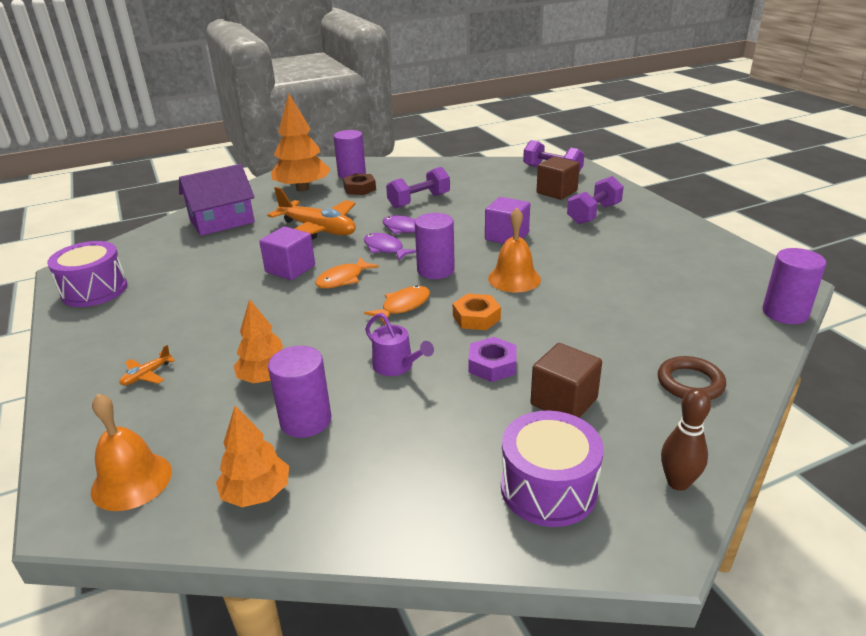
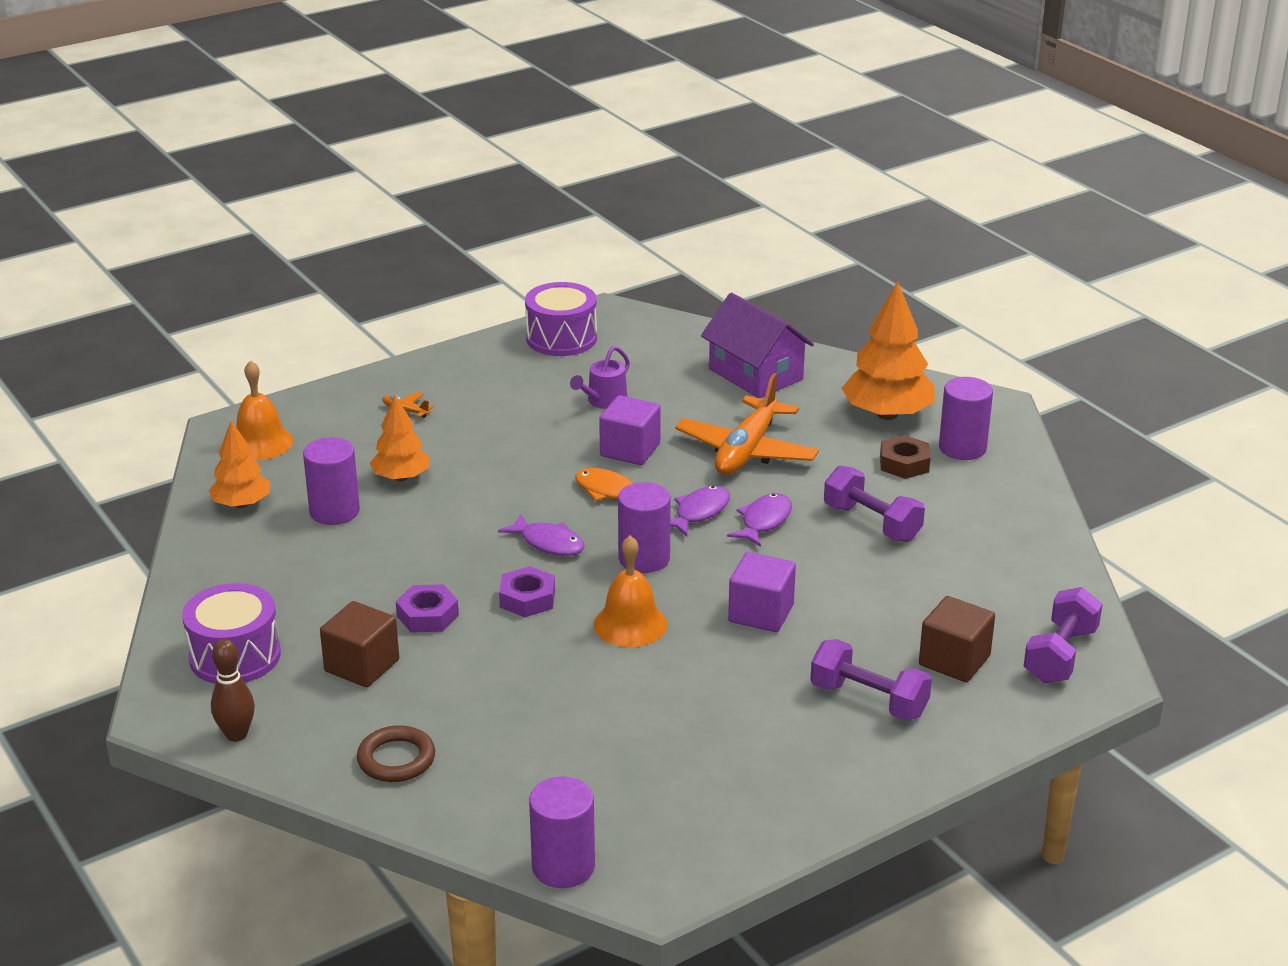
camera: 80 degrees right, 0 degrees up
(396, 366) = (424, 552): purple watering can -> purple watering can (604, 401)
(403, 306) = (548, 543): orange fish -> purple fish
(476, 317) = (527, 599): orange nut -> purple nut

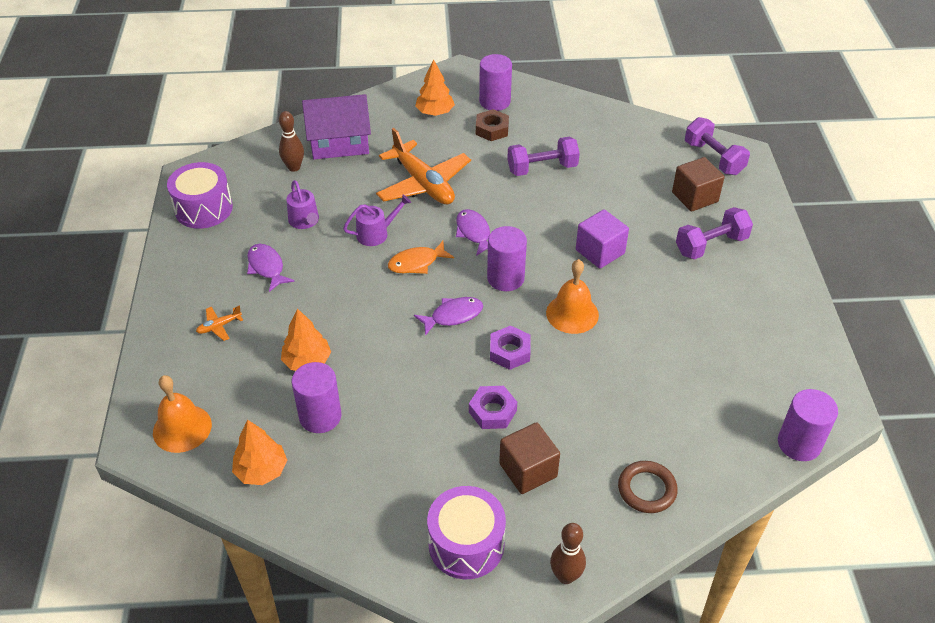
camera: 60 degrees left, 15 degrees up
(630, 450) = (376, 233): purple cube -> purple watering can
(682, 363) = (294, 167): none -> brown bowling pin
(764, 521) = (506, 210): purple fish -> purple fish (267, 267)
(887, 414) = (435, 112): orange tree -> orange tree, size x0.61

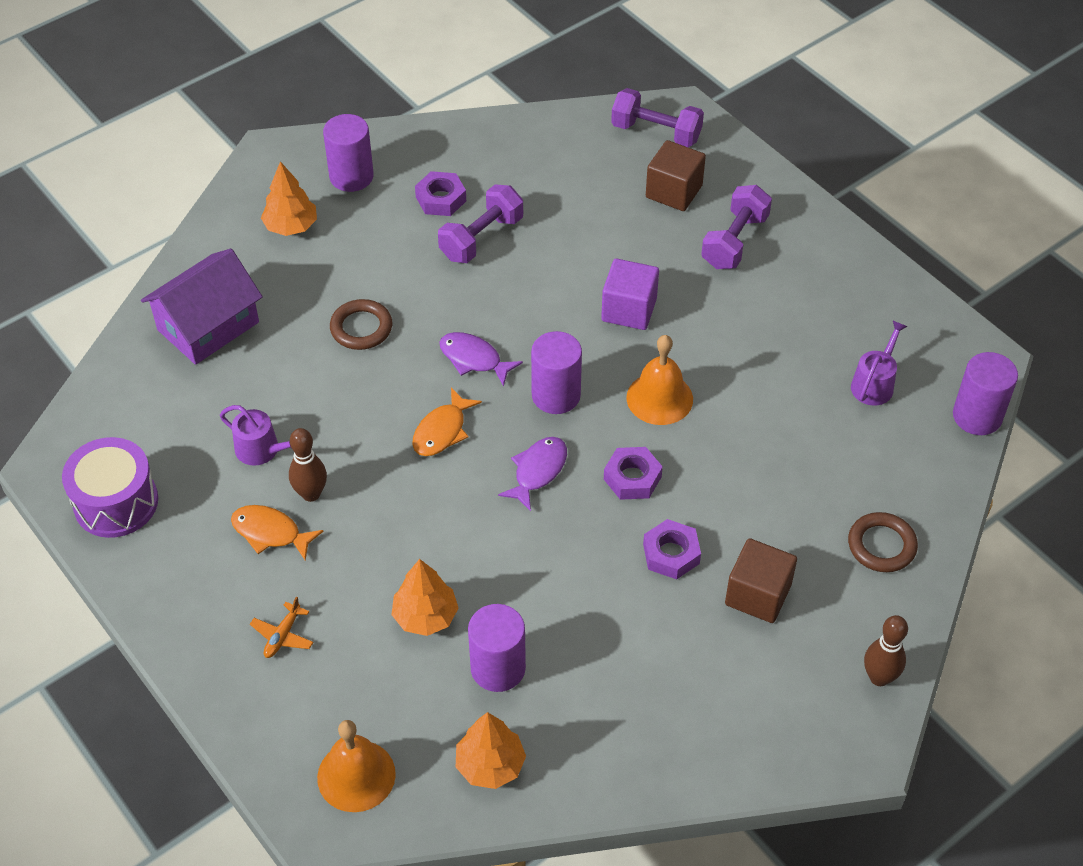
camera: 35 degrees left, 5 degrees up
(267, 267) = (270, 533): purple fish -> orange fish
(294, 167) = (180, 388): brown bowling pin -> brown bowling pin (311, 494)
(376, 233) = (362, 420): purple watering can -> purple watering can (874, 384)
(423, 184) = (361, 328): orange plane -> brown ring
(466, 544) = (764, 706): purple drum -> none
(492, 129) = (380, 216): brown nut -> none
(537, 136) = (441, 199): none -> purple nut

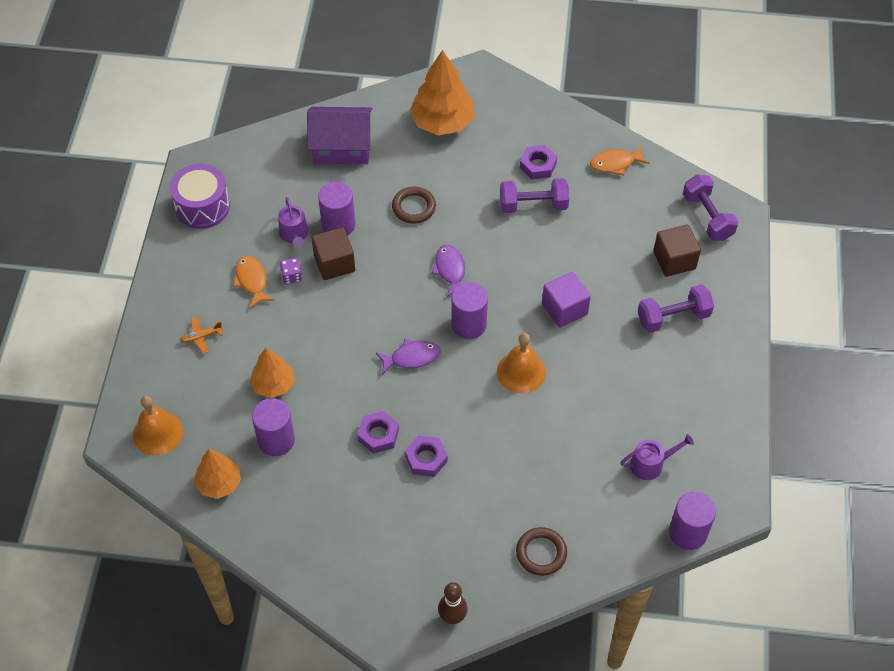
camera: 45 degrees right, 5 degrees up
(291, 226) = (442, 122): orange tree -> orange tree, size x1.63
(311, 494) = (291, 276): brown bowling pin -> purple dice
(351, 176) = (505, 116): purple cylinder -> purple cylinder (338, 225)
(442, 431) = (390, 296): orange fish -> orange fish (615, 163)
(632, 478) = (455, 402): purple nut -> purple nut (378, 435)
(758, 594) = (444, 519): brown cube -> brown cube (334, 263)

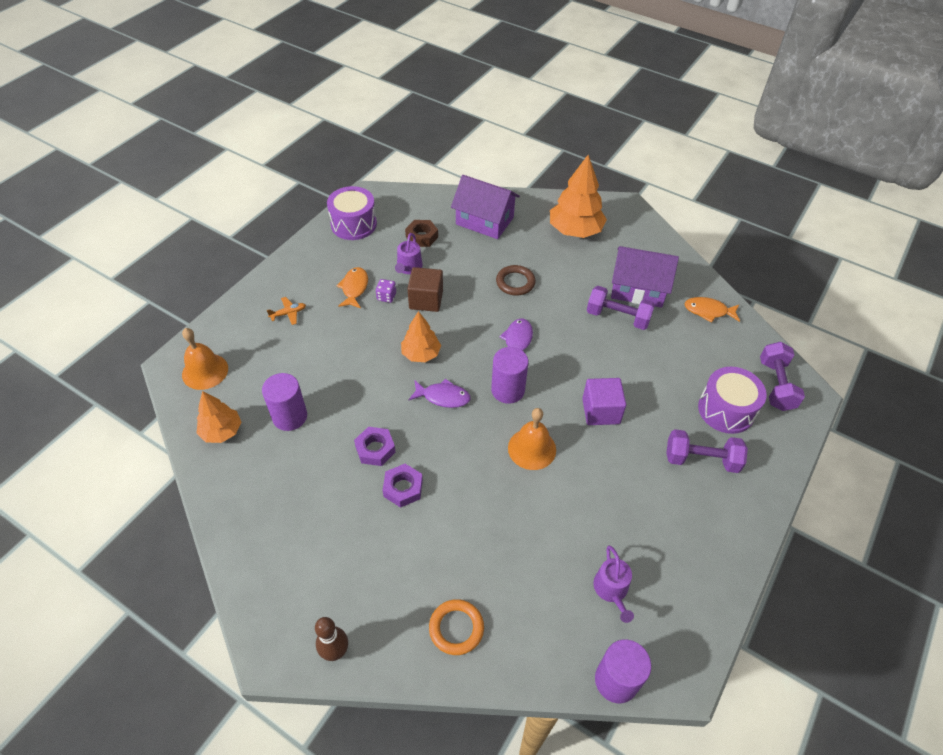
camera: 25 degrees right, 5 degrees down
(201, 337) = (288, 313): orange plane -> orange plane turned 150 degrees clockwise
(273, 384) = (317, 371): orange tree -> orange tree (421, 354)
(286, 192) = (422, 237): none -> brown nut
(338, 225) = (447, 273): purple cylinder -> none
(538, 165) = (638, 289): purple nut -> purple house
(541, 553) = (456, 628): brown ring -> orange ring
(650, 464) = (611, 590): purple watering can -> purple watering can turned 75 degrees clockwise
(674, 260) = (726, 410): brown cube -> purple drum

